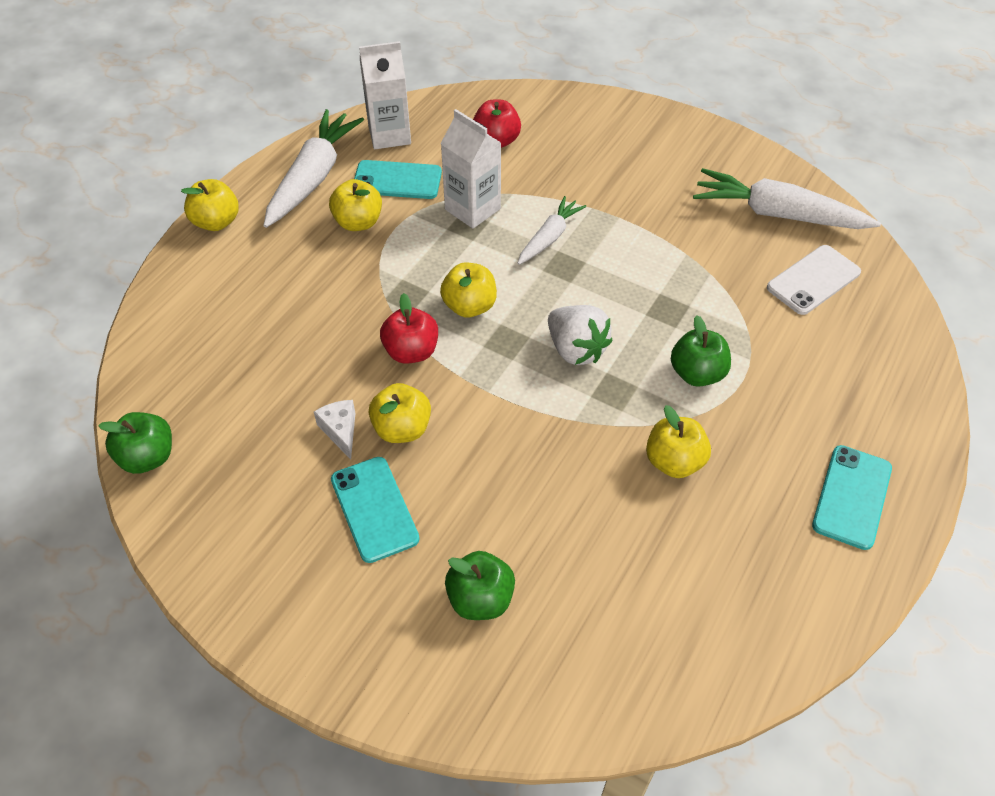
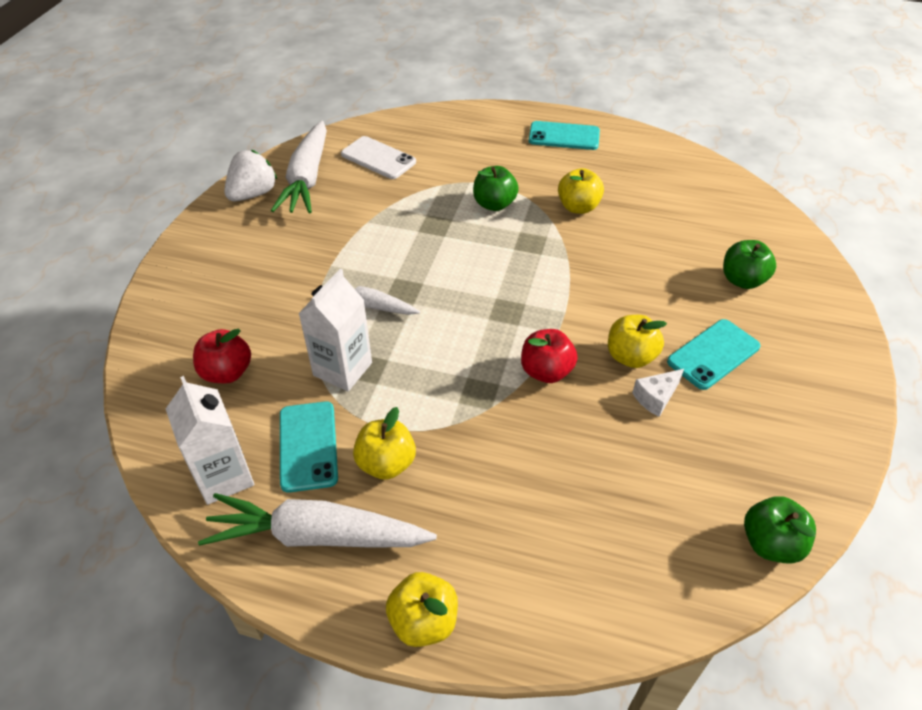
camera: 105 degrees left, 5 degrees down
(469, 306) = (476, 343): yellow apple -> none
(576, 349) = (498, 268): white strawberry -> white strawberry (253, 194)

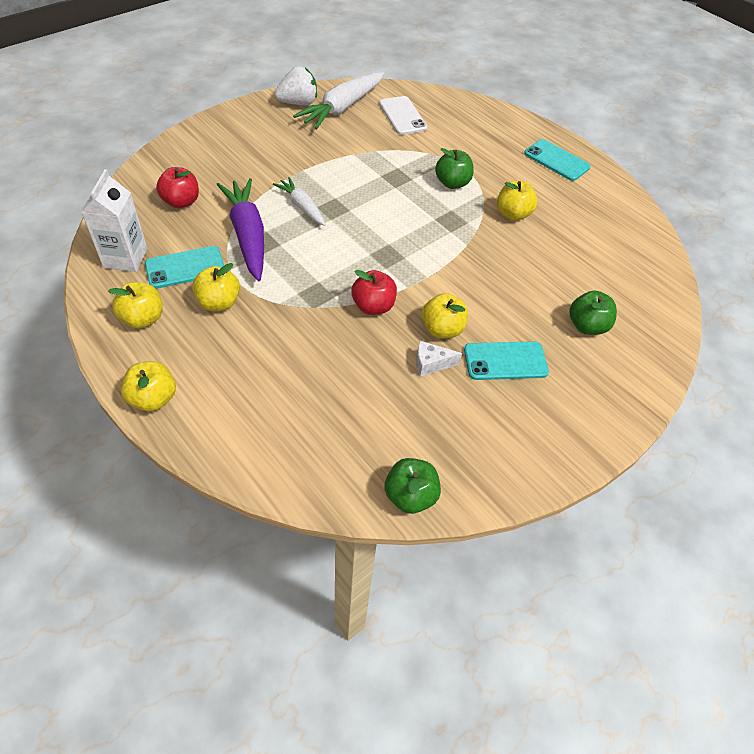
camera: 30 degrees right, 5 degrees up
(308, 446) = (185, 267): turquoise phone -> turquoise phone turned 45 degrees clockwise
(317, 536) = (143, 318): white carrot -> yellow apple
(342, 369) = (248, 235): white carton -> purple carrot

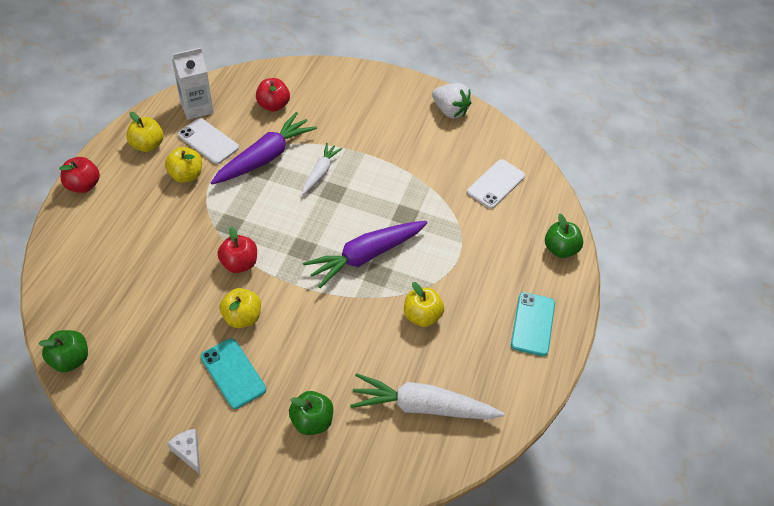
camera: 60 degrees right, 0 degrees up
(153, 398) = (83, 185): yellow apple -> red apple
(185, 267) = (208, 141): turquoise phone -> white phone
(342, 108) = (469, 140): white carrot -> white carrot (422, 406)
(425, 219) = (366, 256): none -> purple carrot
(431, 364) = (201, 324): white cheese -> white cheese (188, 452)
(452, 183) = (429, 256): green apple -> green apple (560, 249)

